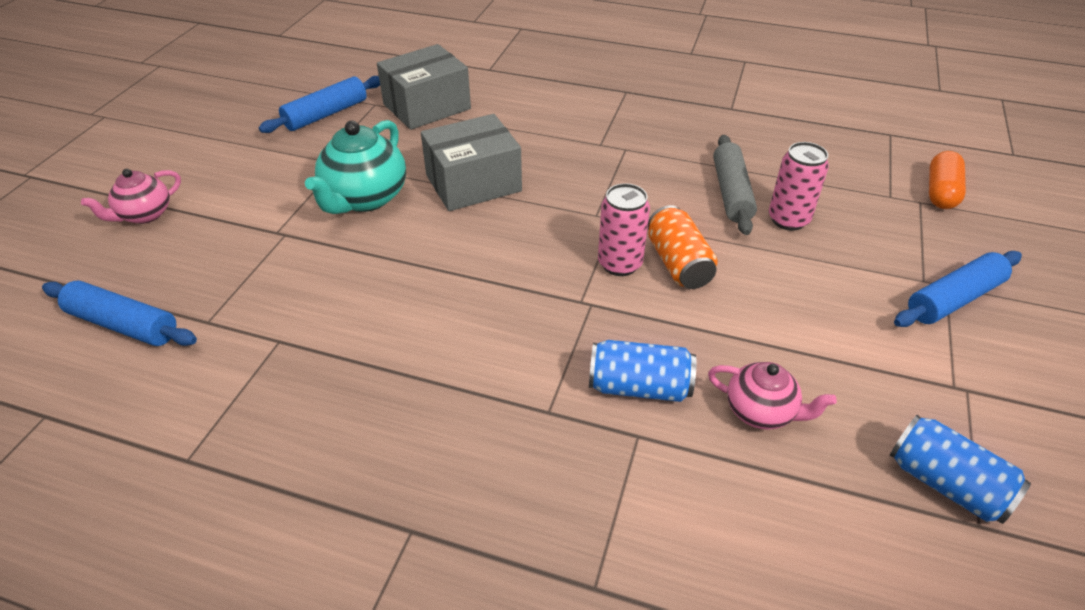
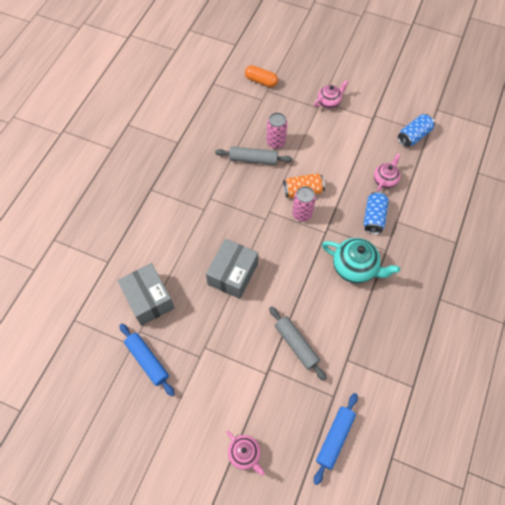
camera: 85 degrees left, 20 degrees up
(325, 266) = (296, 344): none -> grey rolling pin
(364, 198) = (241, 329): turquoise teapot -> turquoise teapot (355, 267)
(473, 183) = (233, 274): grey box -> grey box turned 45 degrees clockwise
(954, 299) = (329, 102): blue rolling pin -> pink teapot

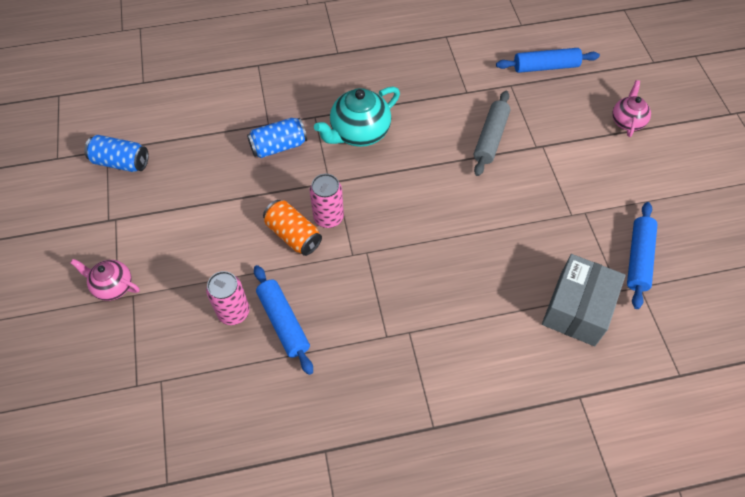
camera: 125 degrees left, 5 degrees down
(233, 274) = (467, 241): grey box -> none
(253, 159) = (283, 322): grey rolling pin -> blue rolling pin
(261, 81) = (119, 407): orange capsule -> none
(355, 267) = (359, 133): turquoise teapot -> turquoise teapot turned 120 degrees counterclockwise
(385, 180) = (214, 160): pink teapot -> none

